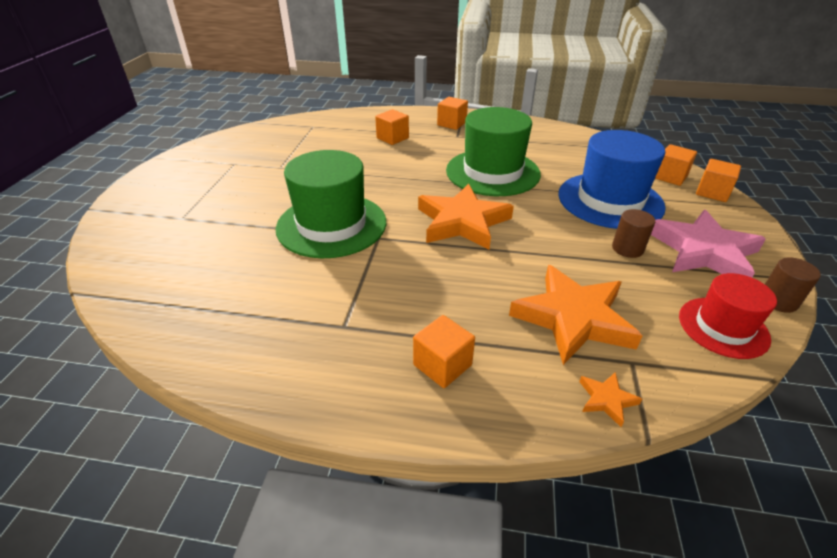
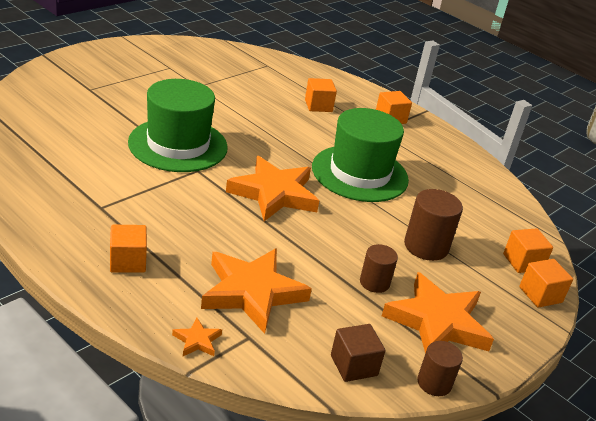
camera: 30 degrees right, 5 degrees down
(610, 200) = (426, 246): blue hat -> brown cylinder
(703, 251) = (437, 322): pink star -> orange star
(723, 327) = (354, 365): red hat -> brown cube

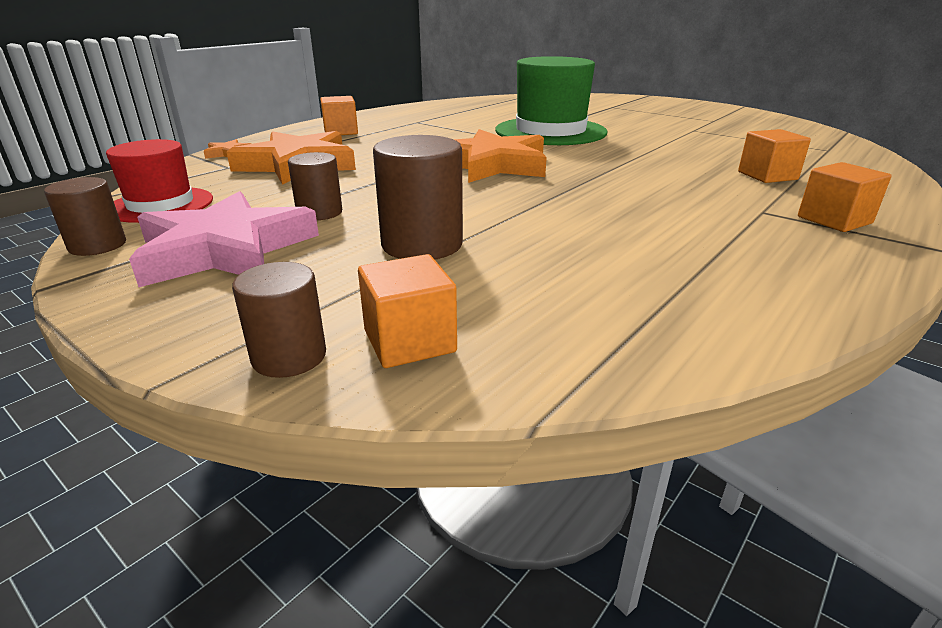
camera: 90 degrees right, 5 degrees down
(354, 365) = (161, 205): brown cube -> red hat
(360, 173) = (598, 201): green hat -> none
(437, 322) = (226, 250): orange star -> pink star
(540, 295) = (289, 356): orange cube -> brown cylinder

